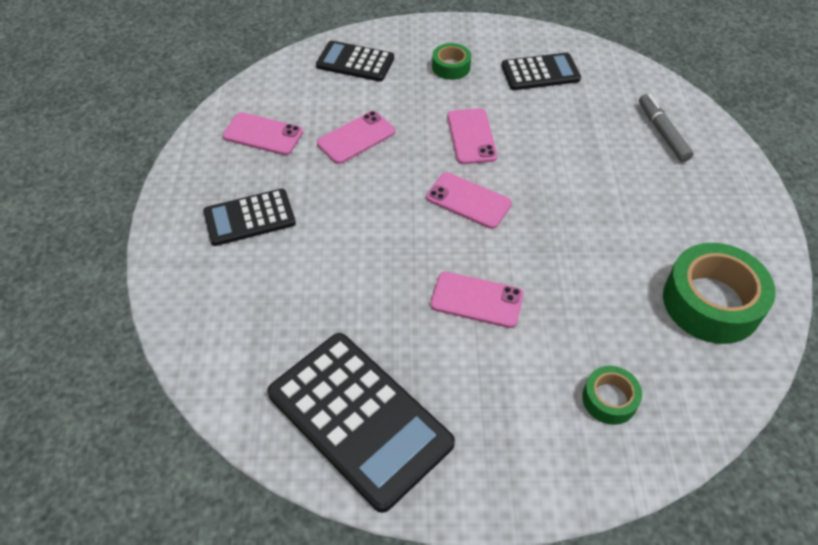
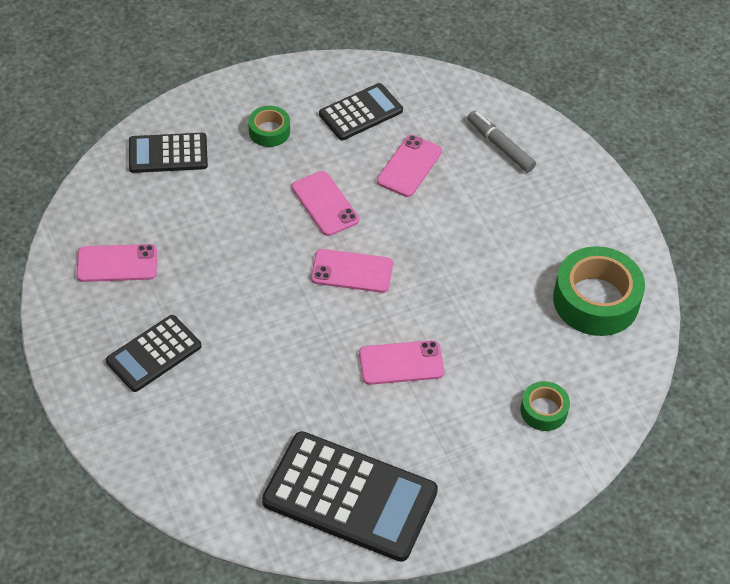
camera: 25 degrees left, 0 degrees up
(356, 138) = (213, 239): pink phone -> pink phone (409, 166)

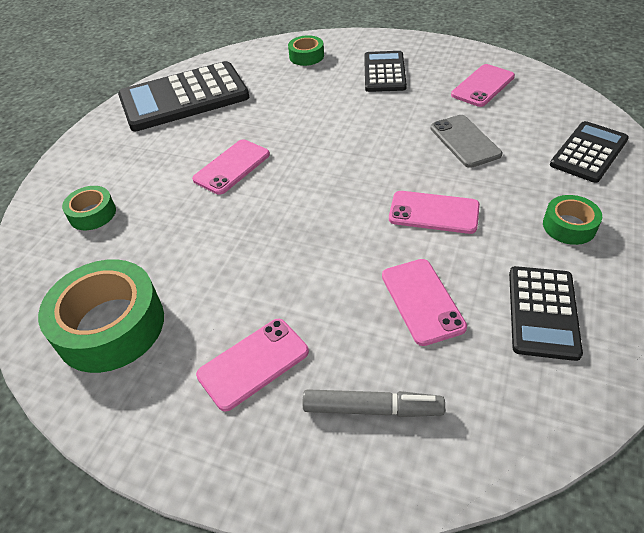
camera: 140 degrees right, 5 degrees down
(177, 447) = (306, 56): none -> green tape
(219, 231) = (465, 141): none -> grey phone
(352, 271) = (342, 188): pink phone -> pink phone (253, 363)

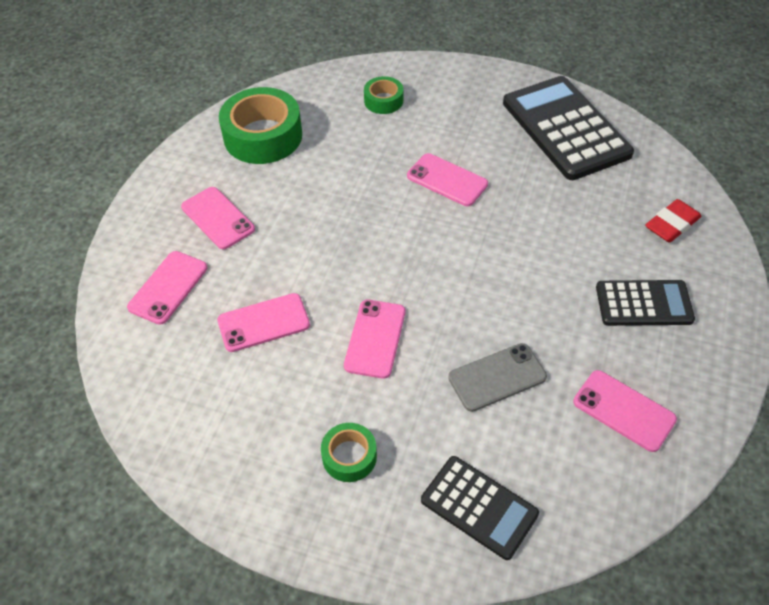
camera: 85 degrees right, 5 degrees up
(306, 56) = (671, 224): green tape -> red eraser
(372, 409) = (168, 287): grey marker -> pink phone
(543, 312) = (240, 411): black calculator -> none

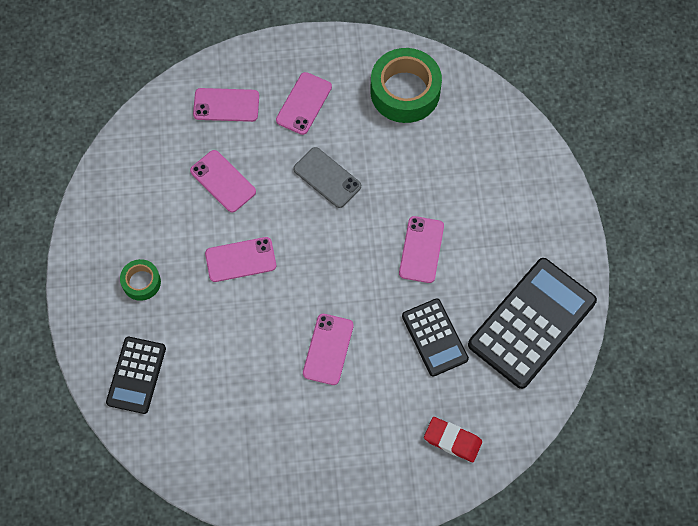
camera: 65 degrees right, 15 degrees up
(383, 101) = (494, 163): green tape -> none
(497, 377) = (241, 353): grey phone -> grey phone (327, 177)
(624, 410) = (249, 447): pink phone -> pink phone (328, 349)
(643, 303) = (355, 438): black calculator -> black calculator (434, 337)

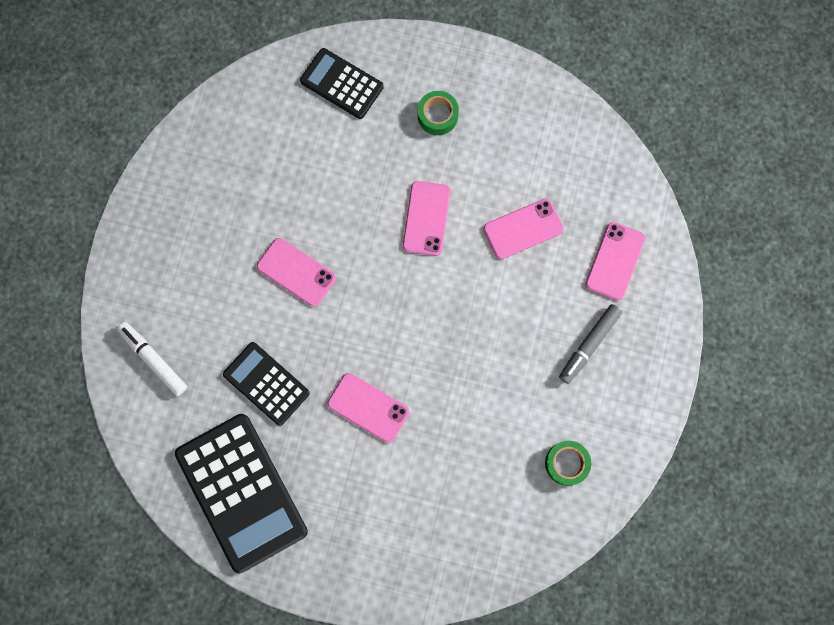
camera: 110 degrees right, 10 degrees up
(304, 103) = (589, 345): pink phone -> grey marker
(327, 177) = (489, 338): grey phone -> none
(405, 92) = (566, 463): green tape -> green tape, size x0.52
(434, 337) = (266, 384): black calculator -> black calculator turned 45 degrees clockwise
(452, 440) = (153, 359): red eraser -> white marker

